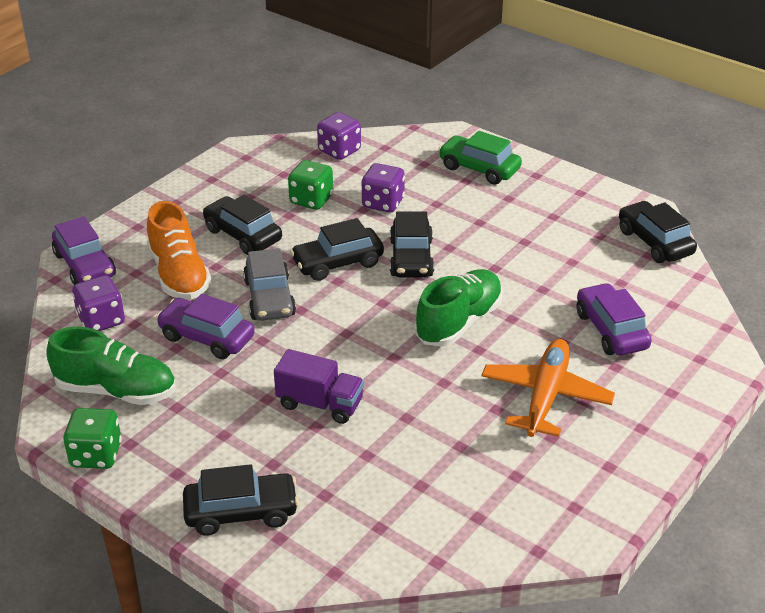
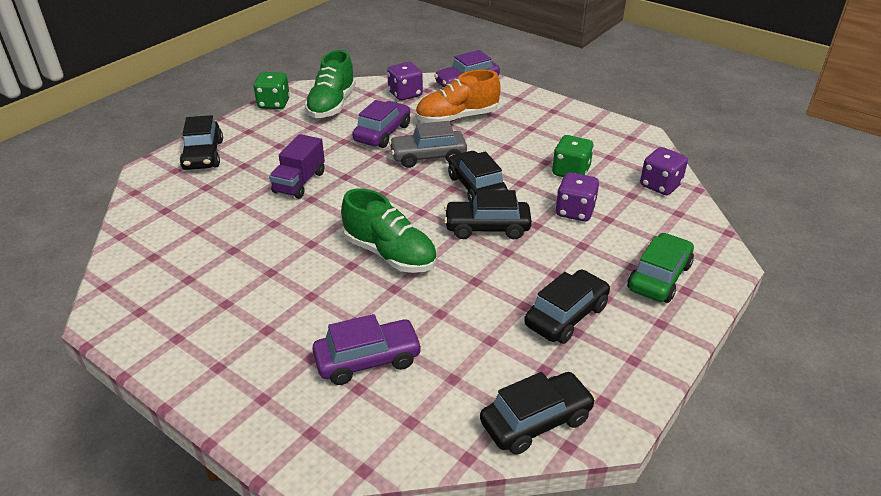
camera: 90 degrees right, 0 degrees up
(243, 235) = (512, 141): black car -> black car (566, 316)
(545, 396) = (279, 303): orange plane -> none

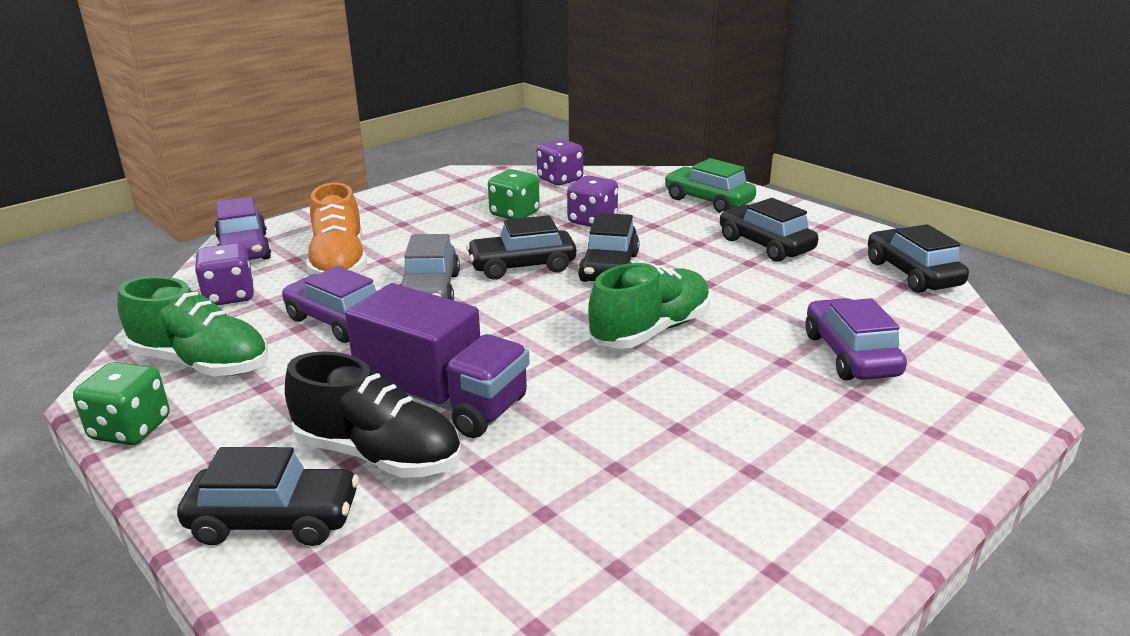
camera: 80 degrees left, 10 degrees down
(249, 172) = (378, 454): none -> black shoe
(299, 182) = (443, 400): purple truck -> purple truck, size x1.52

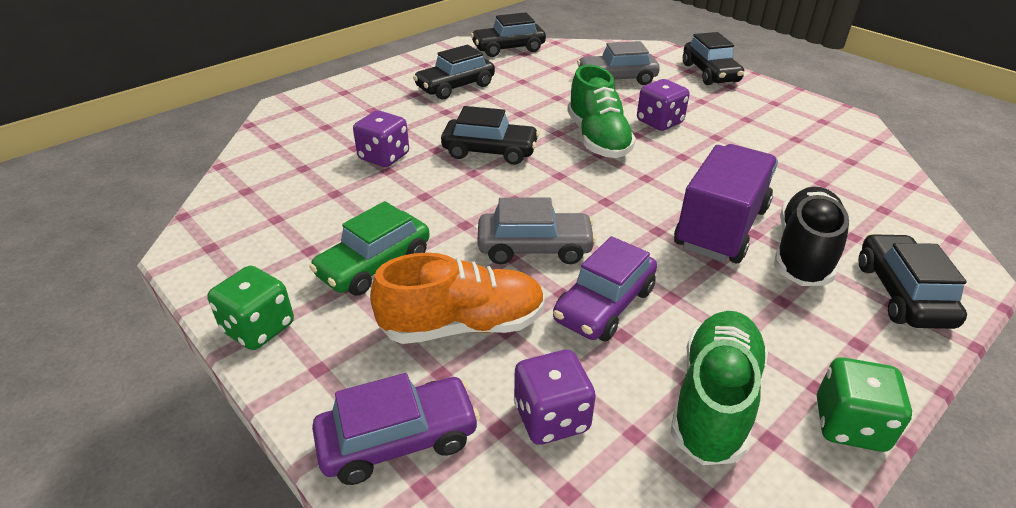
camera: 90 degrees left, 10 degrees up
(514, 214) = (348, 202): green dice -> green dice (259, 328)
(522, 266) = (482, 195): black car -> black car (710, 73)
(560, 180) = (257, 174): purple dice -> purple dice (659, 122)
(650, 331) = (597, 139): green shoe -> green shoe turned 150 degrees counterclockwise
(708, 201) = (356, 100): green car -> green car (374, 265)
(850, 355) = (616, 79): purple car -> grey car

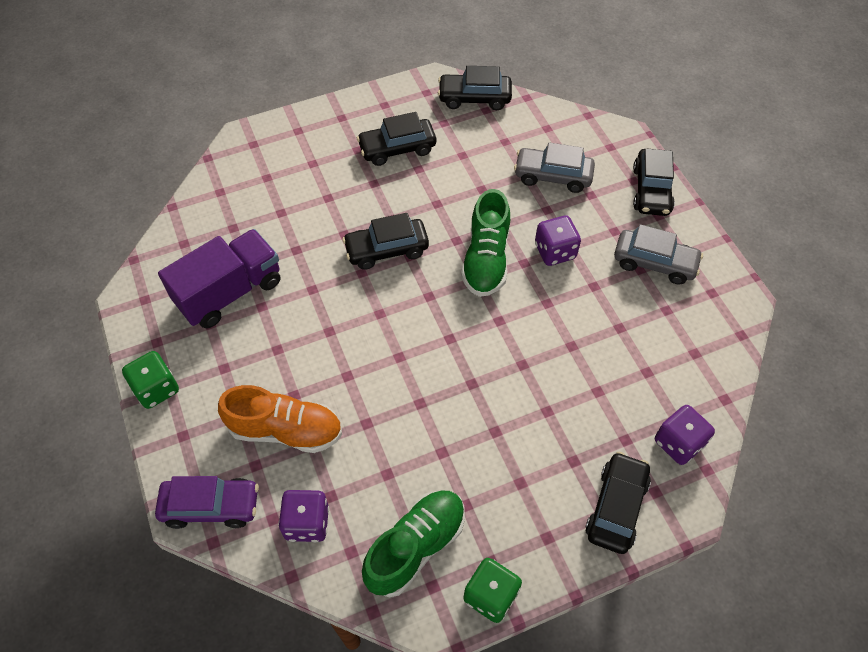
camera: 20 degrees right, 20 degrees up
(374, 265) = (249, 353): green car -> none
(384, 157) = (299, 232): purple dice -> purple dice (678, 443)
(490, 151) = (386, 249): black car -> black car turned 135 degrees clockwise
(534, 248) = (368, 373): grey car -> grey car (654, 263)
(604, 305) = (389, 444): purple car -> none
(721, 227) = (524, 396): purple truck -> purple truck (230, 292)
(803, 253) = (571, 443): black shoe -> none

